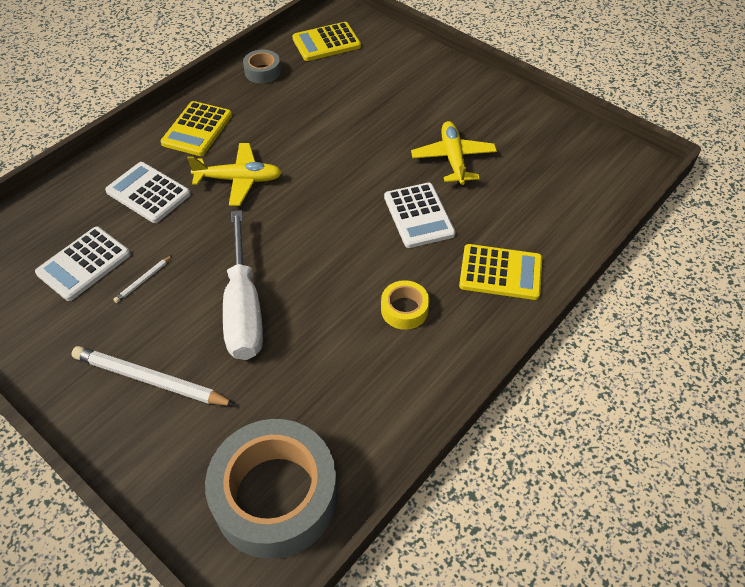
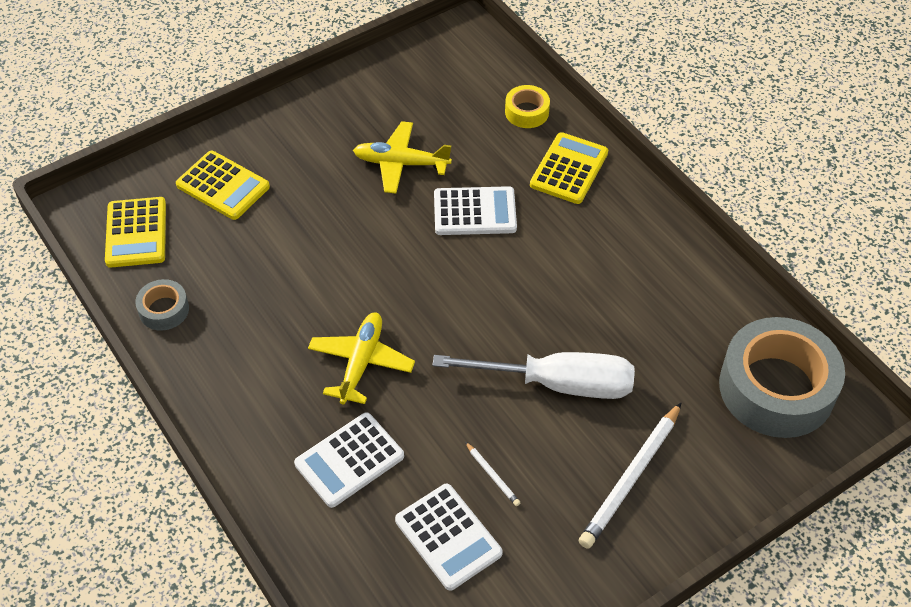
camera: 75 degrees left, 0 degrees up
(197, 129) = (250, 396): yellow calculator -> yellow calculator (223, 186)
(404, 309) = (594, 252): yellow tape -> yellow tape (527, 112)

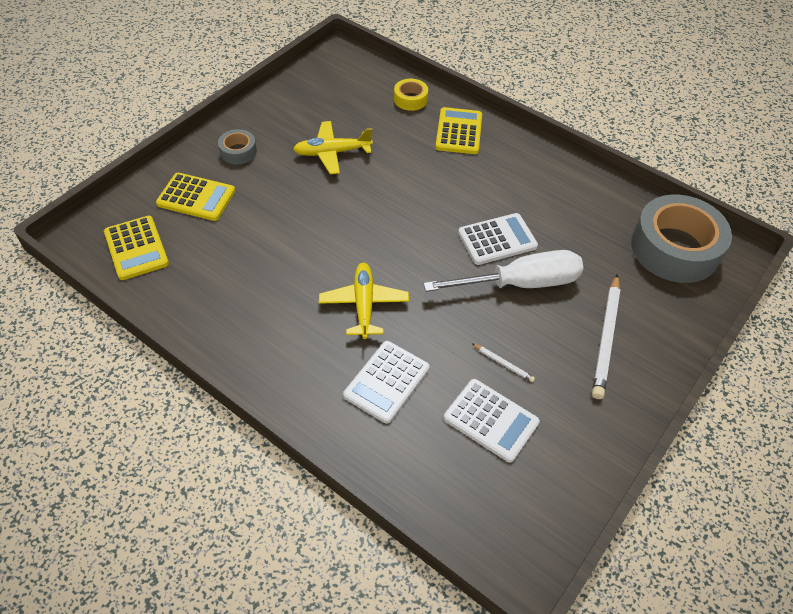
camera: 20 degrees left, 0 degrees up
(164, 310) = (183, 302): grey tape -> grey tape (238, 151)
(474, 212) = (403, 175): white calculator -> white calculator (497, 239)

